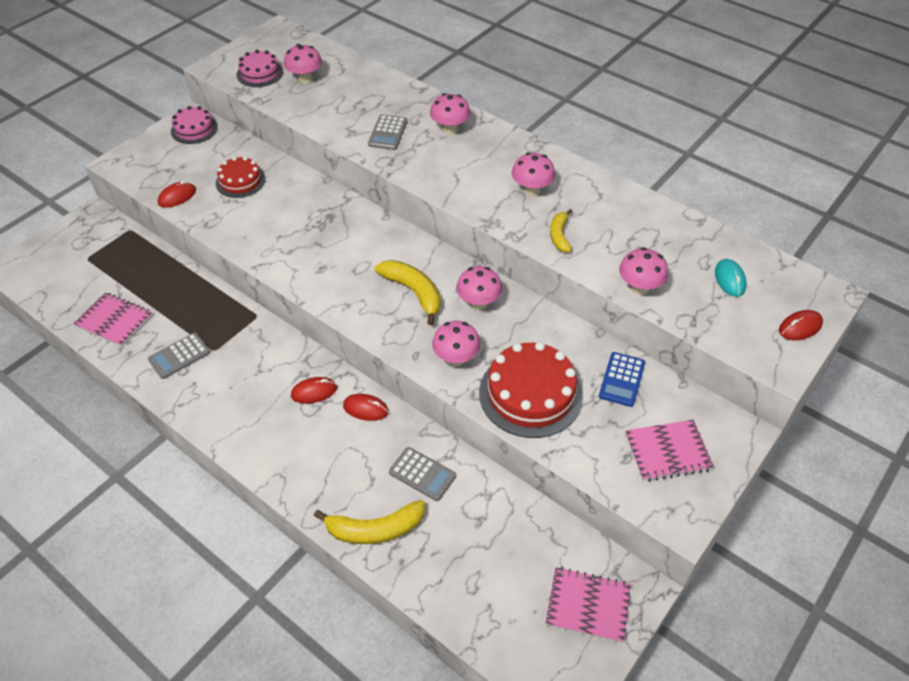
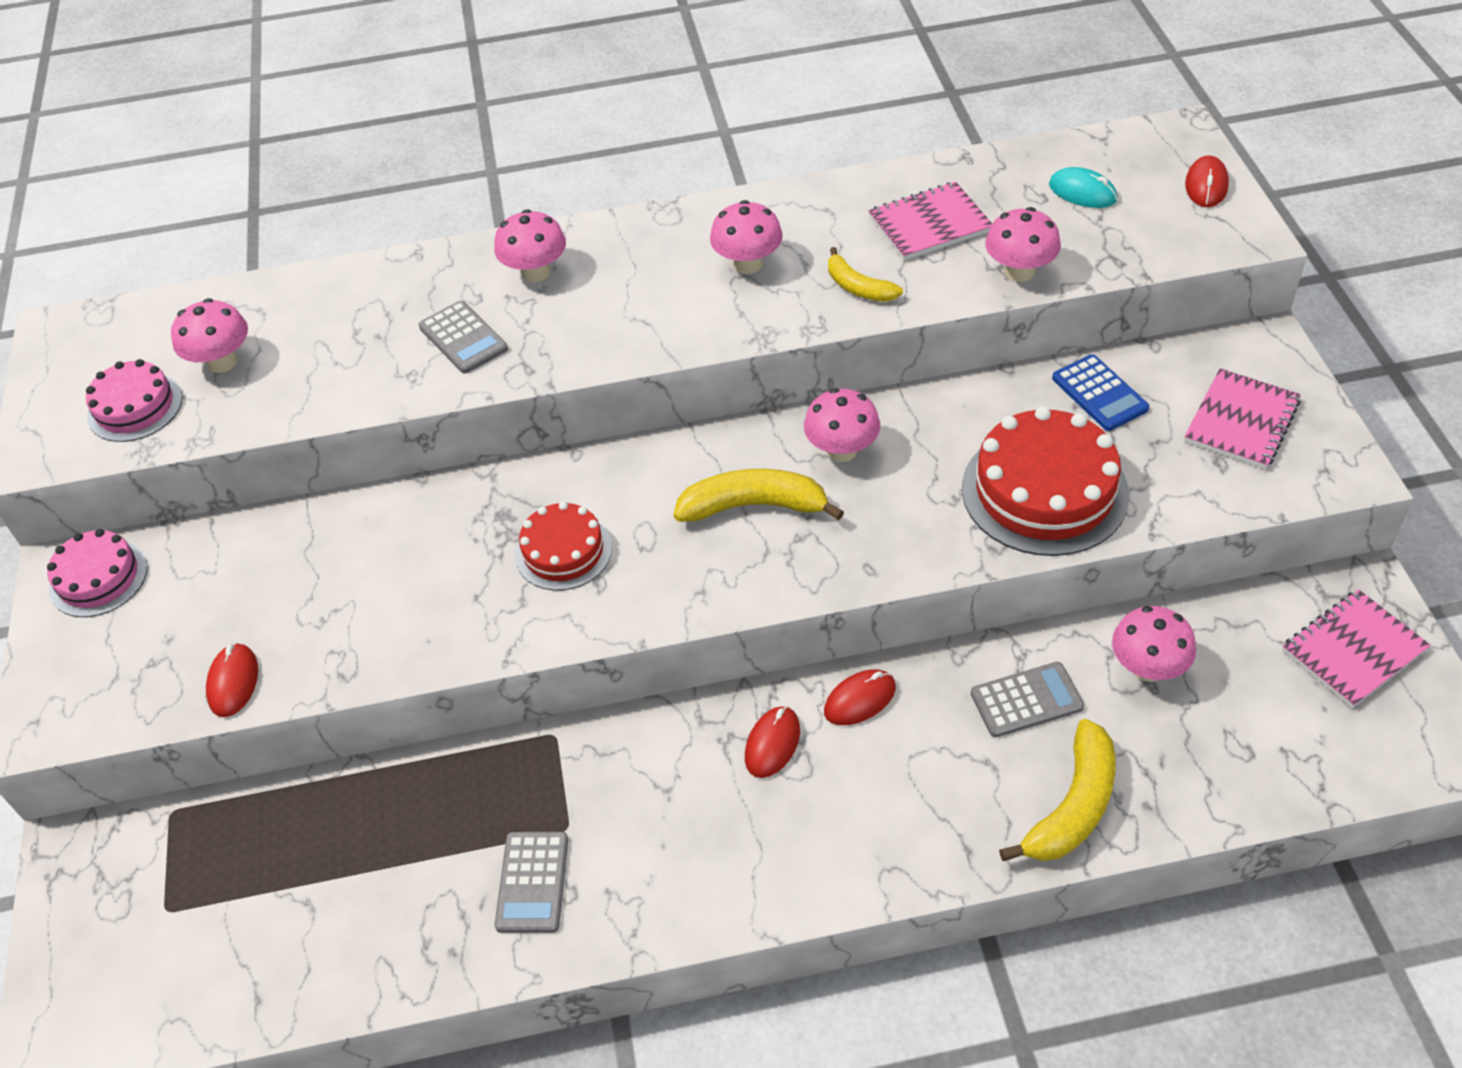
camera: 45 degrees left, 0 degrees up
(114, 321) = (359, 940): pink notebook -> pink notebook (929, 224)
(240, 181) = (298, 581): red cake -> red cake (563, 551)
(456, 358) = (915, 530): pink mushroom -> pink mushroom (1147, 668)

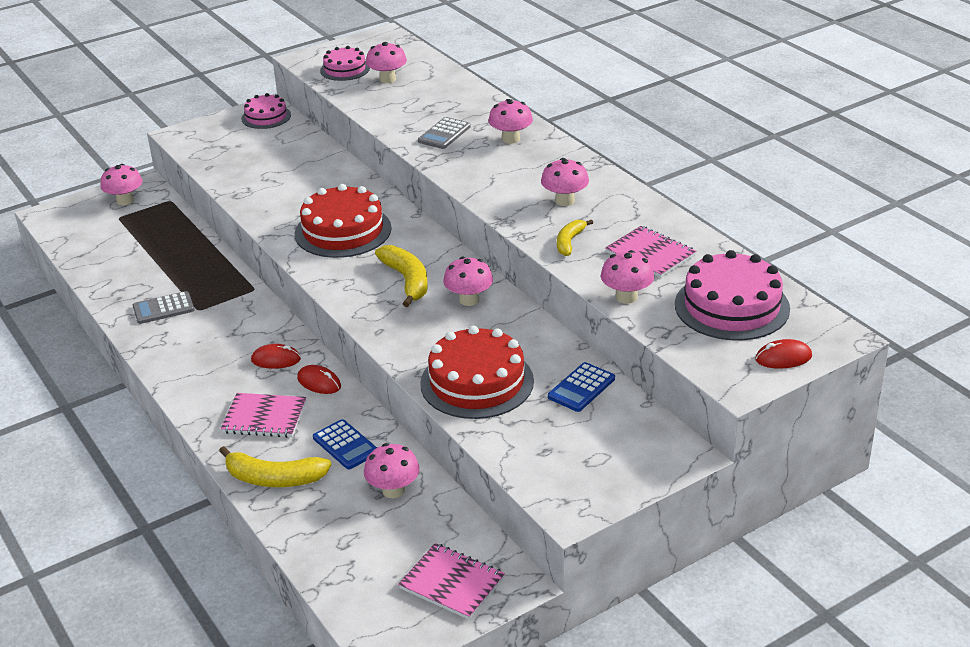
camera: 65 degrees right, 15 degrees down
(112, 889) = (125, 201): none -> pink mushroom
(233, 682) = (219, 169): red mouse -> none
(563, 551) = (343, 231): red cake -> red cake, size x1.70
(1026, 700) = (345, 445): grey calculator -> blue calculator
(1082, 192) = (732, 306): turquoise mouse -> pink cake
(1241, 421) = (592, 455): pink notebook -> pink notebook (264, 417)

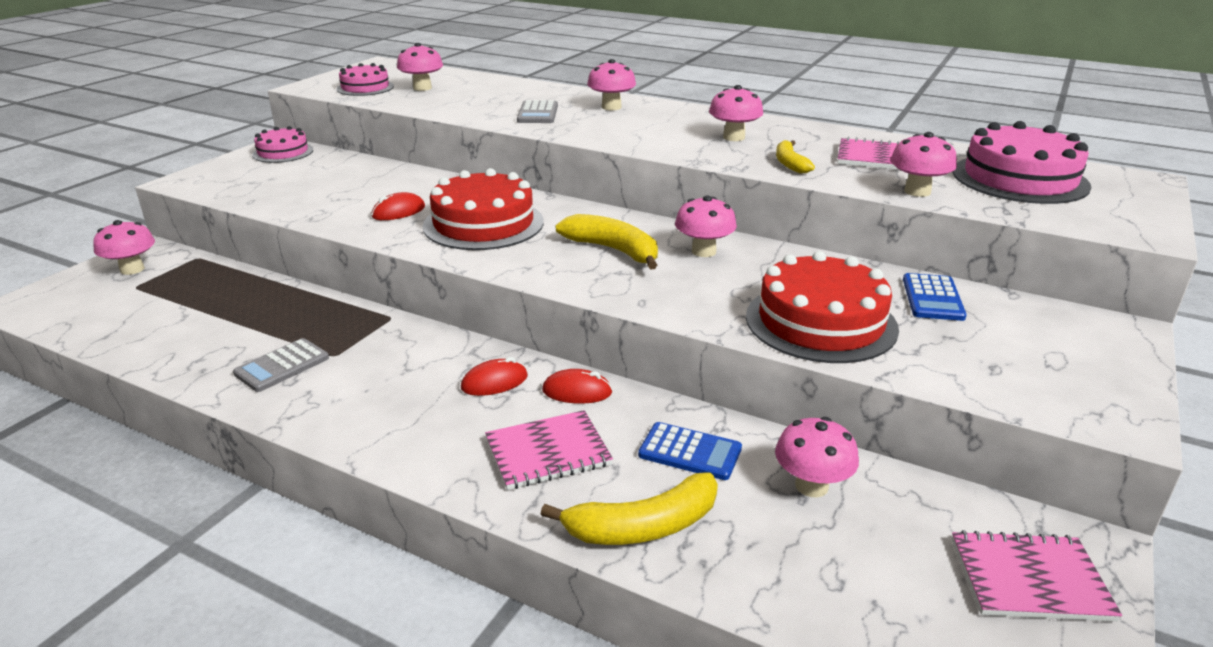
camera: 30 degrees left, 5 degrees down
(783, 358) = (1137, 204): red mouse -> red mouse (398, 212)

